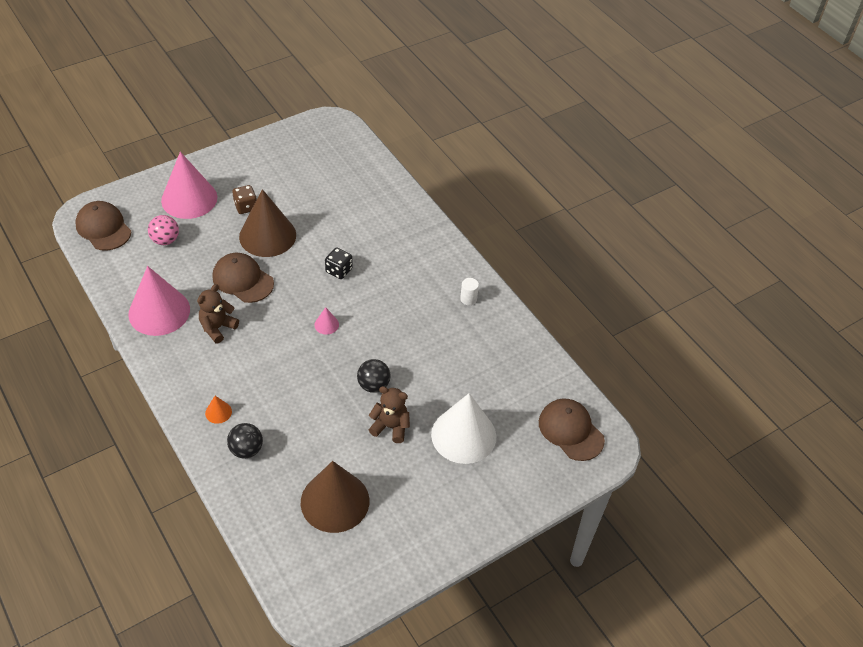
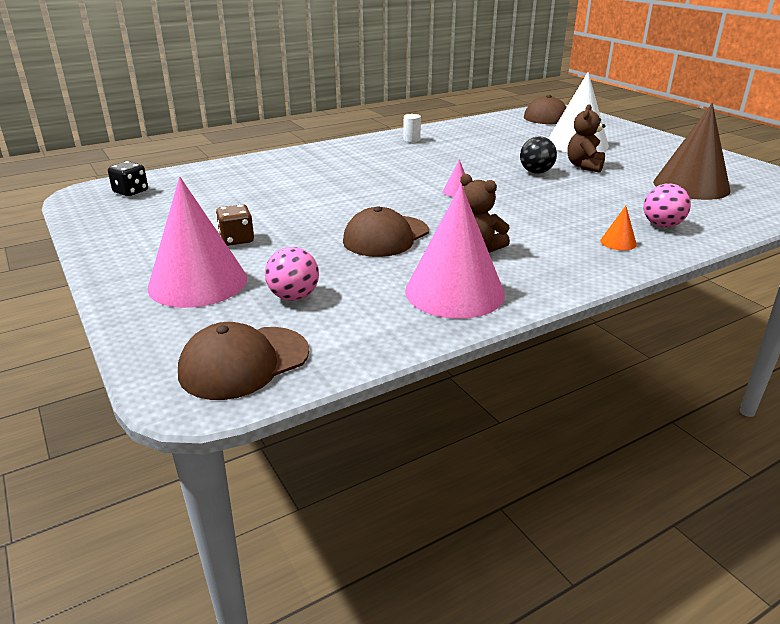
camera: 85 degrees left, 20 degrees down
(246, 450) = (662, 225): black ball -> pink ball
(267, 236) = (302, 224): brown cone -> none
(339, 270) = (371, 187): black dice -> black dice (131, 192)

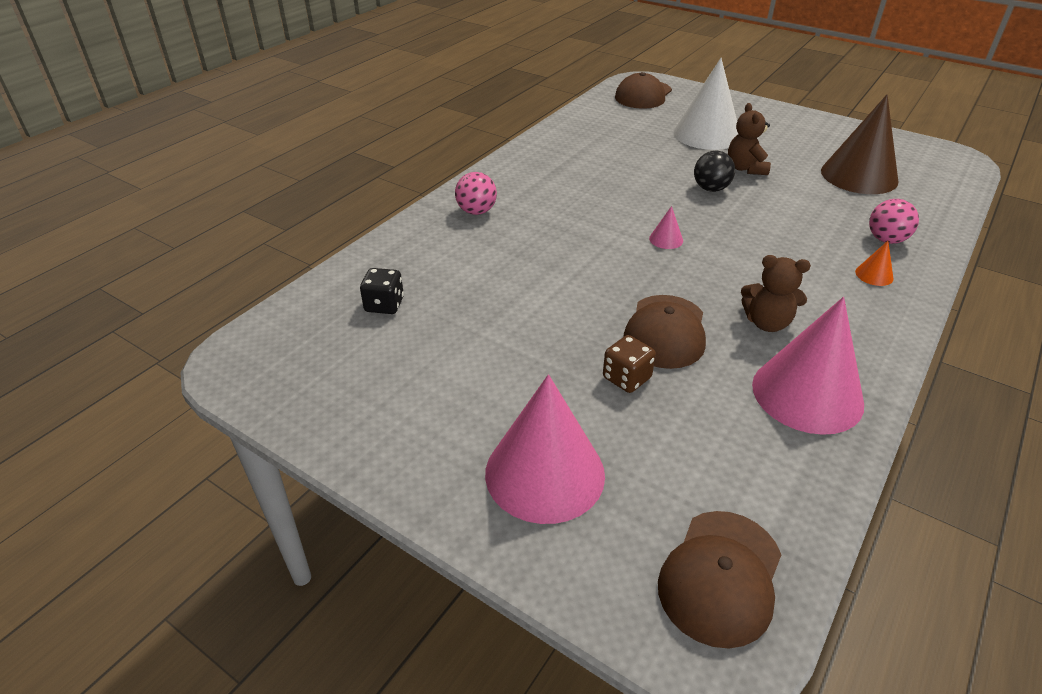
camera: 25 degrees left, 10 degrees up
(131, 192) = (293, 342): black dice -> black dice (384, 305)
(237, 239) = (514, 387): brown dice -> brown dice (626, 378)
(294, 297) = (668, 457): pink ball -> pink ball (476, 211)
(411, 140) = (538, 164): white cylinder -> none

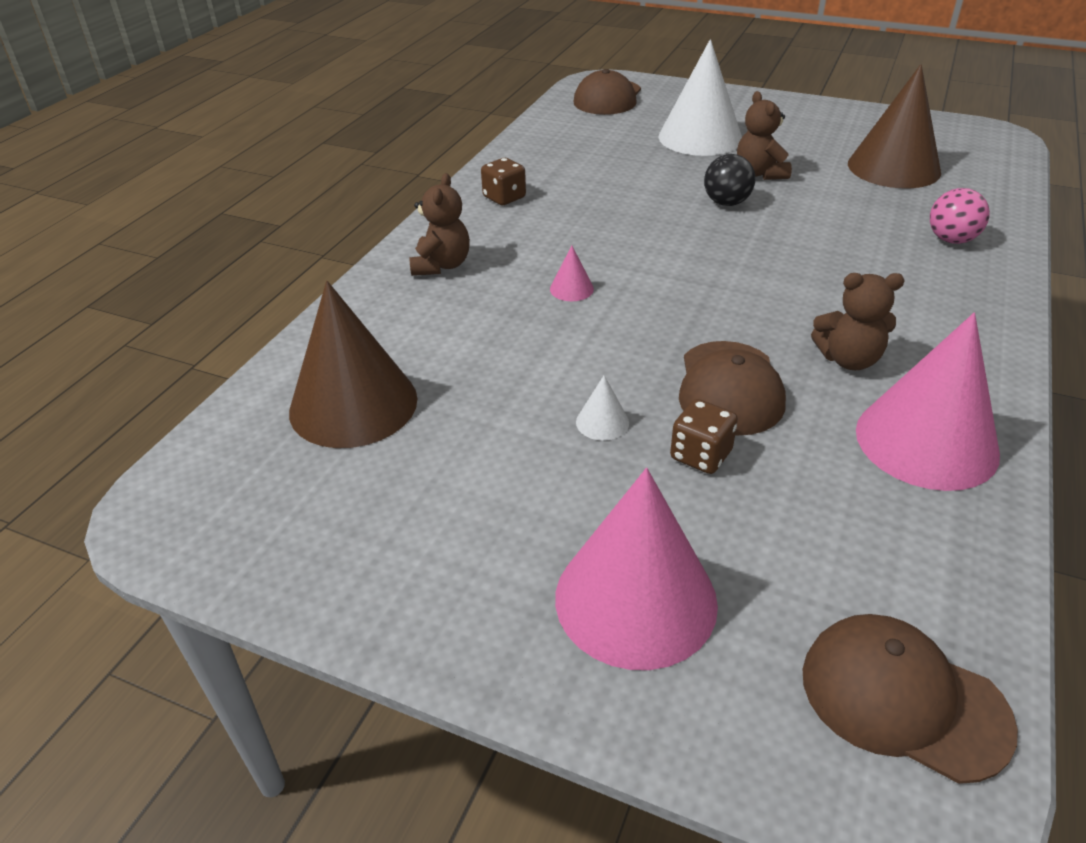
camera: 10 degrees left, 0 degrees up
(384, 305) = (353, 404): black dice -> brown cone
(476, 211) = (441, 265): pink ball -> brown teddy bear
(538, 165) = (504, 197): none -> brown dice
(560, 343) = (602, 422): none -> white cone
(666, 239) = (692, 271): pink cone -> pink cone (571, 289)
(720, 577) = (903, 699): brown cap -> brown cap turned 105 degrees clockwise
(874, 275) = (952, 283): orange cone -> none

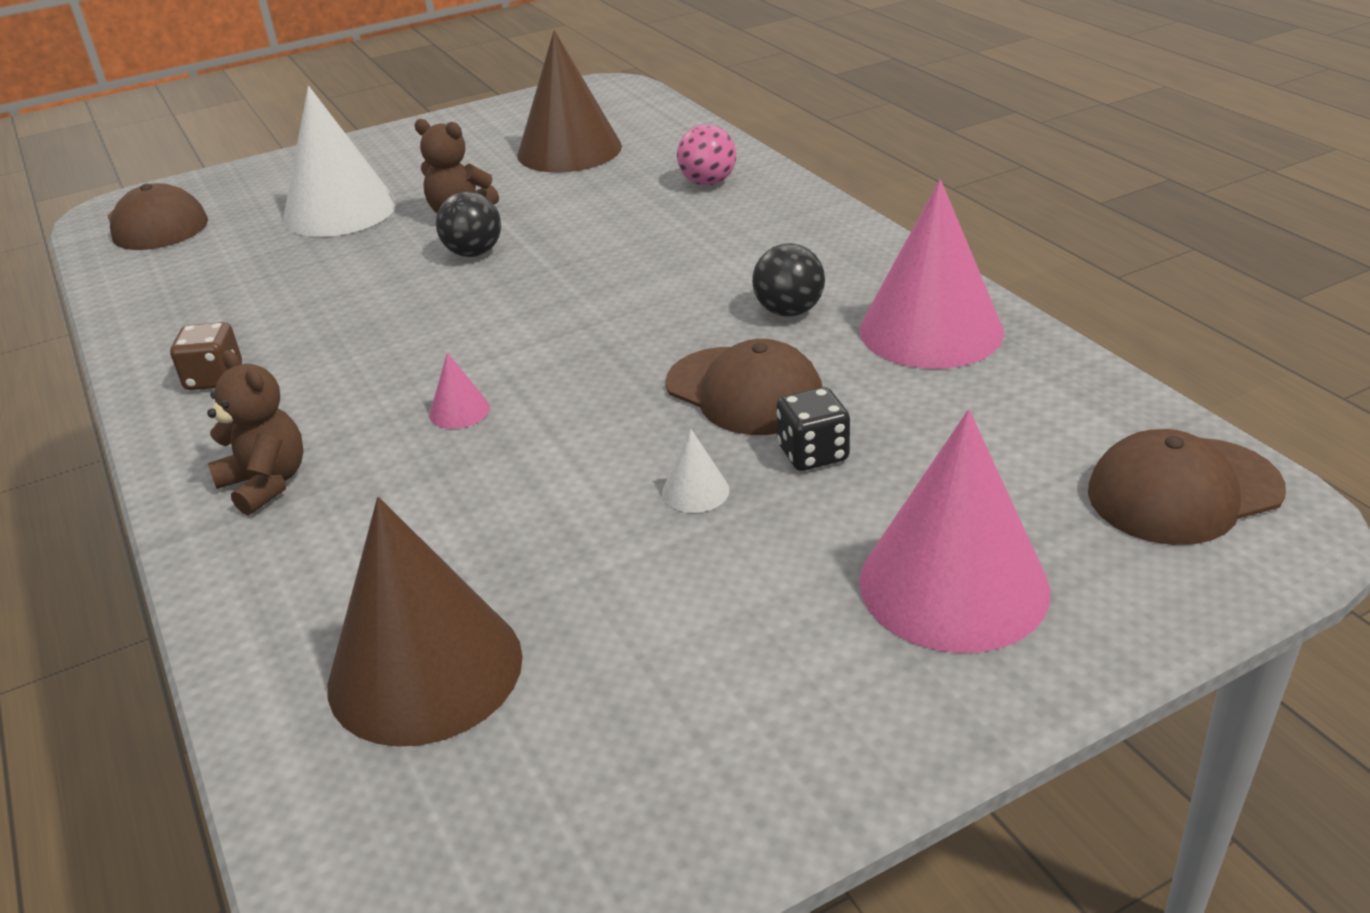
camera: 50 degrees left, 5 degrees down
(700, 455) = (813, 453): brown dice -> black dice
(848, 359) = (789, 311): brown teddy bear -> black ball

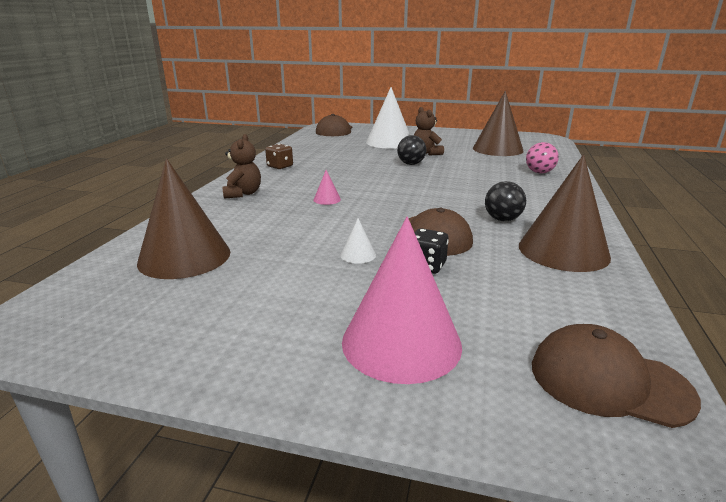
camera: 40 degrees right, 10 degrees down
(931, 330) = (563, 251): pink cone -> brown cone

